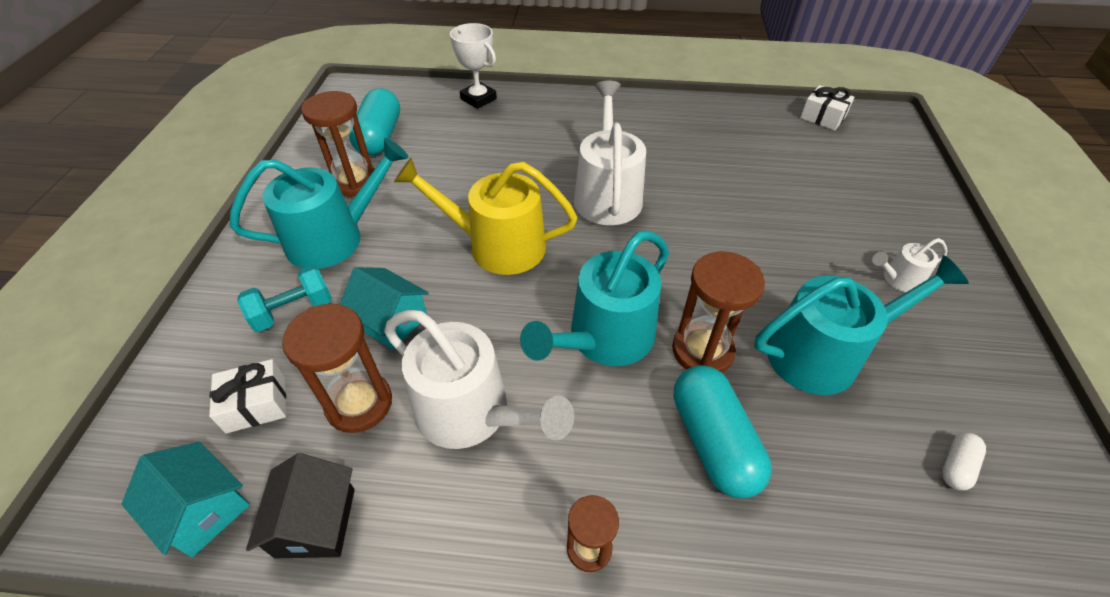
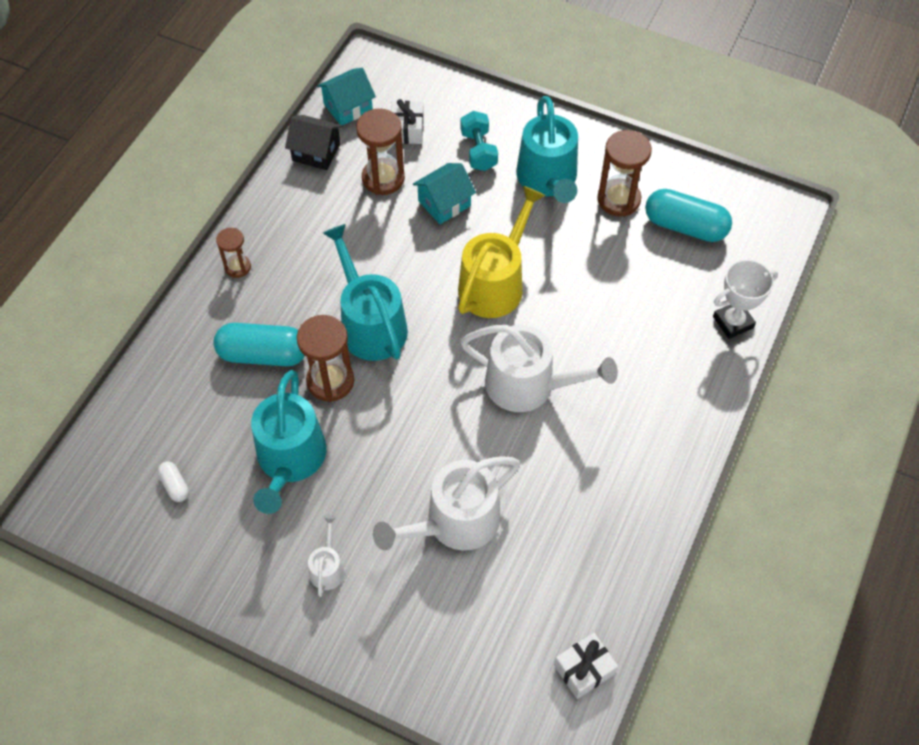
camera: 110 degrees right, 10 degrees up
(471, 412) = (348, 233): white watering can -> white watering can (455, 522)

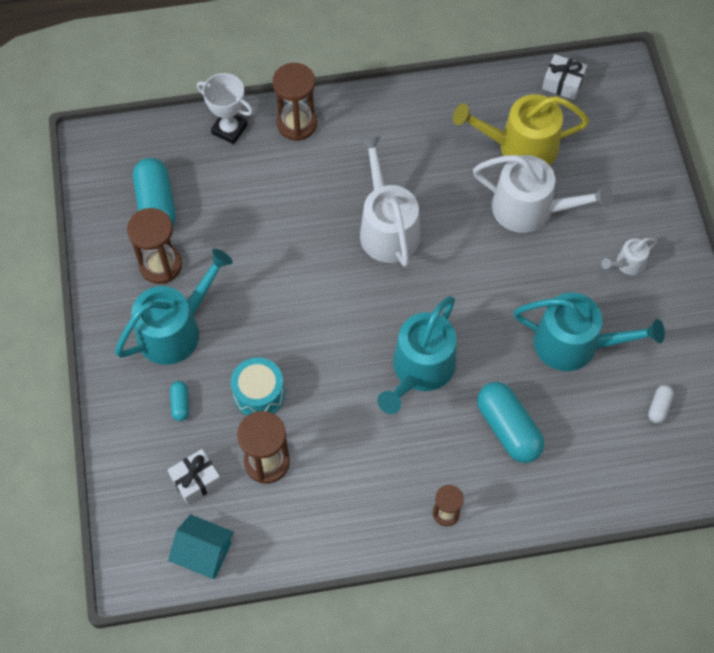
camera: 125 degrees left, 5 degrees up
(290, 460) = (574, 344): turquoise watering can -> turquoise watering can turned 45 degrees clockwise
(316, 152) = (277, 541): black house -> none
(330, 381) = (491, 363): brown hourglass -> brown hourglass (297, 124)
(444, 203) = (259, 394): turquoise house -> turquoise drum
(478, 151) = (180, 404): turquoise dumbbell -> turquoise capsule
(495, 283) = (313, 305): yellow watering can -> yellow watering can (520, 147)

